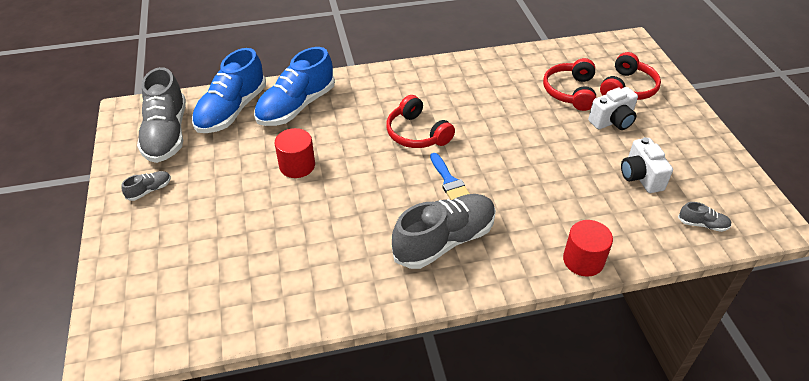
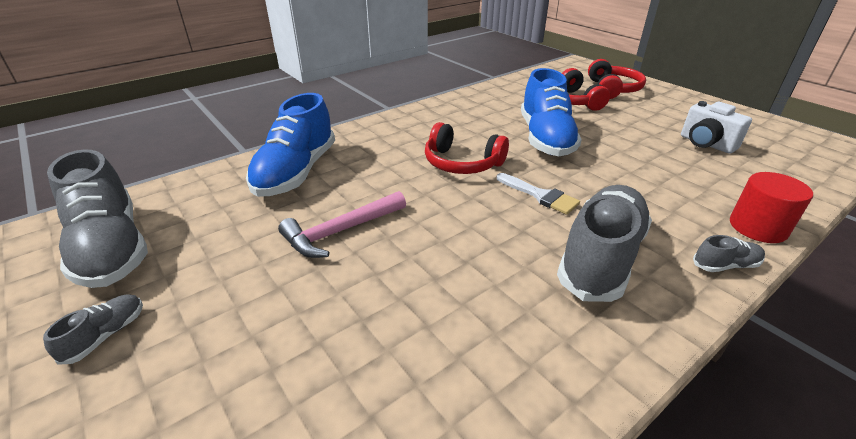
camera: 25 degrees left, 10 degrees down
(232, 110) = (207, 196): blue shoe -> blue shoe (545, 138)
(297, 165) = (341, 231): red cylinder -> pink hammer
(449, 181) = (540, 195): blue brush -> white brush
(612, 121) = (630, 112): white camera -> none
(702, 224) = (803, 165): grey shoe -> grey shoe (725, 265)

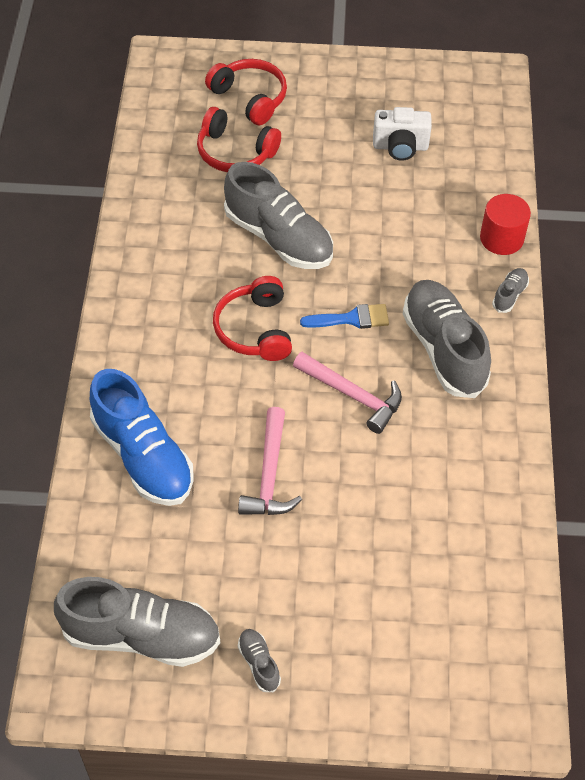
camera: 50 degrees left, 20 degrees up
(462, 163) = (254, 329): red headphones -> red headphones turned 105 degrees clockwise
(474, 233) = (352, 395): none -> pink hammer
(540, 195) = (351, 319): white brush -> blue brush
(545, 138) = (279, 238): blue shoe -> grey shoe

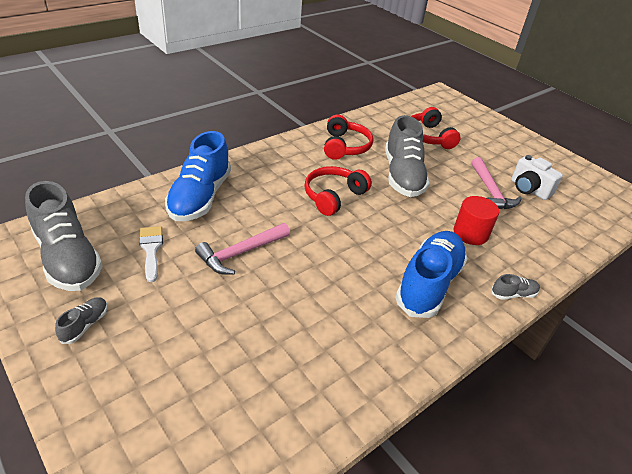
camera: 45 degrees right, 15 degrees down
(194, 551) = (151, 249): none -> white brush
(250, 98) = (466, 126): red headphones -> red headphones (345, 146)
(351, 319) = (392, 230): blue brush -> none
(352, 395) = (340, 259): pink hammer -> pink hammer (490, 191)
(443, 349) = (429, 284): grey shoe -> blue shoe
(501, 238) = (545, 266): red cylinder -> red cylinder (470, 233)

